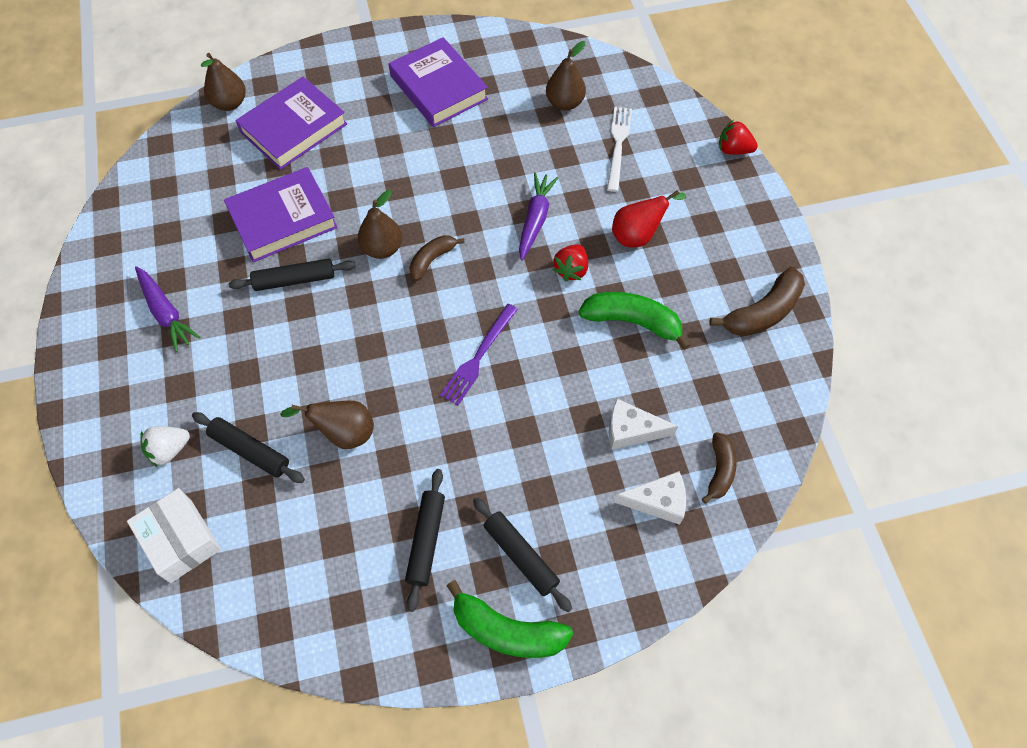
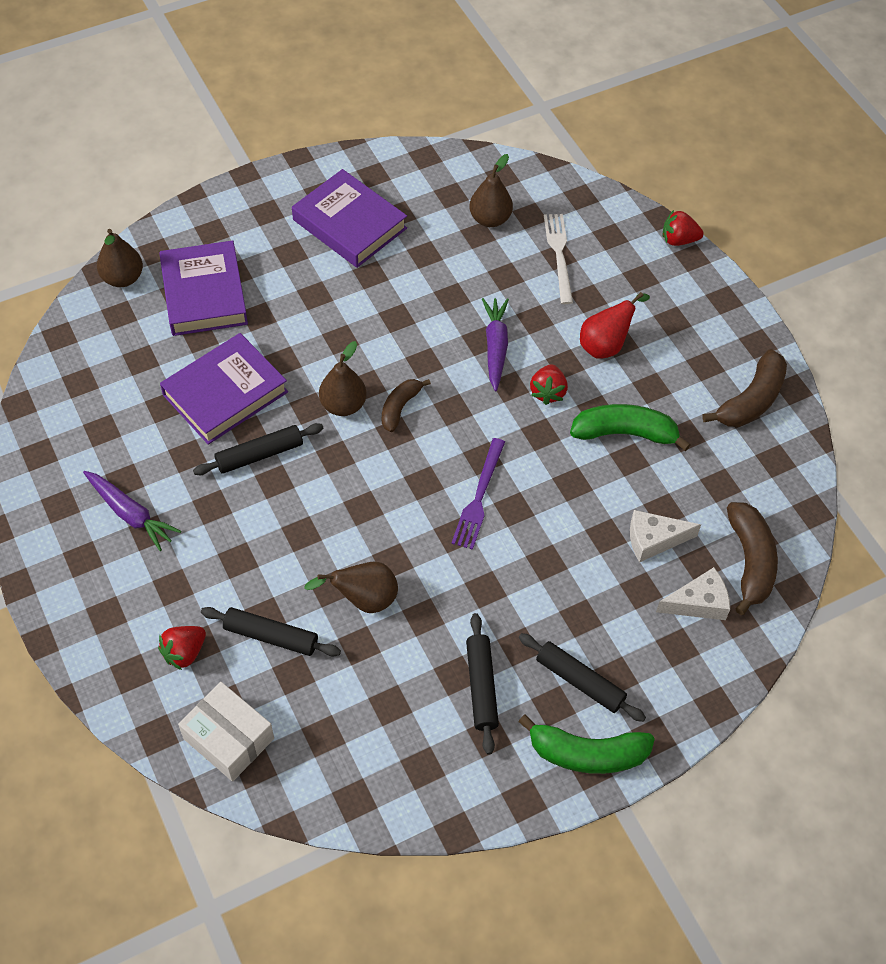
camera: 15 degrees left, 5 degrees down
(169, 450) = (184, 652): white strawberry -> red strawberry
(293, 128) = (204, 294): purple book -> purple book turned 45 degrees counterclockwise
(719, 470) = (750, 561): brown banana -> brown banana, size x1.60

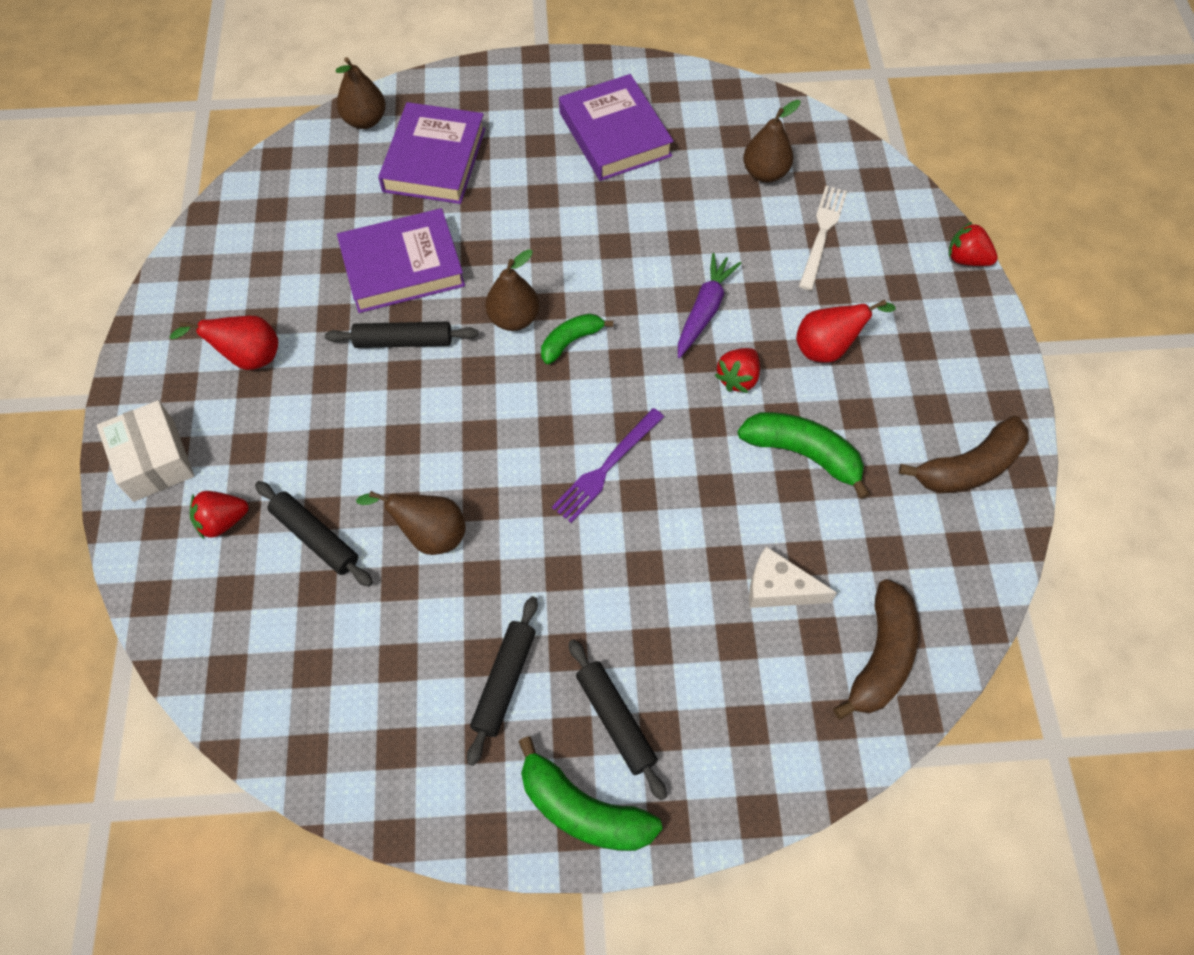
camera: 25 degrees right, 5 degrees up
(130, 514) = (248, 358): purple carrot -> red pear
(229, 738) = (217, 631): white box -> white box (154, 460)
(400, 408) = (571, 341): brown banana -> green banana
(698, 603) = (796, 682): white cheese -> none

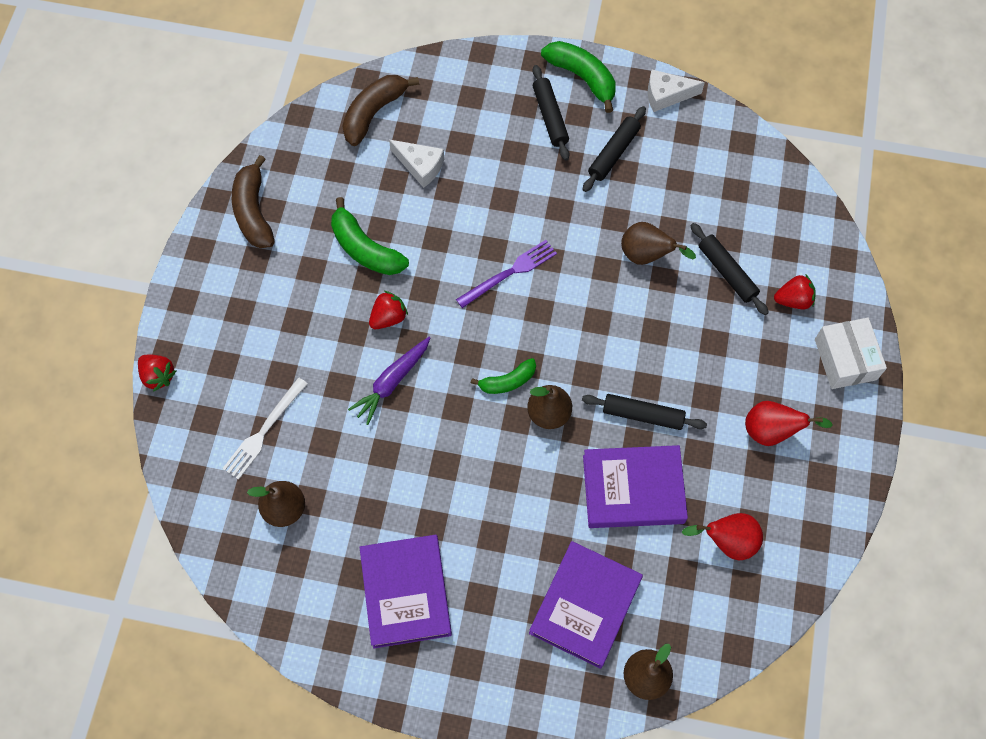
camera: 165 degrees left, 5 degrees up
(438, 812) = (666, 95): none -> white cheese
(827, 348) = (309, 325): red pear -> red pear (727, 541)
(969, 467) = (253, 212): brown banana -> brown banana turned 90 degrees counterclockwise

